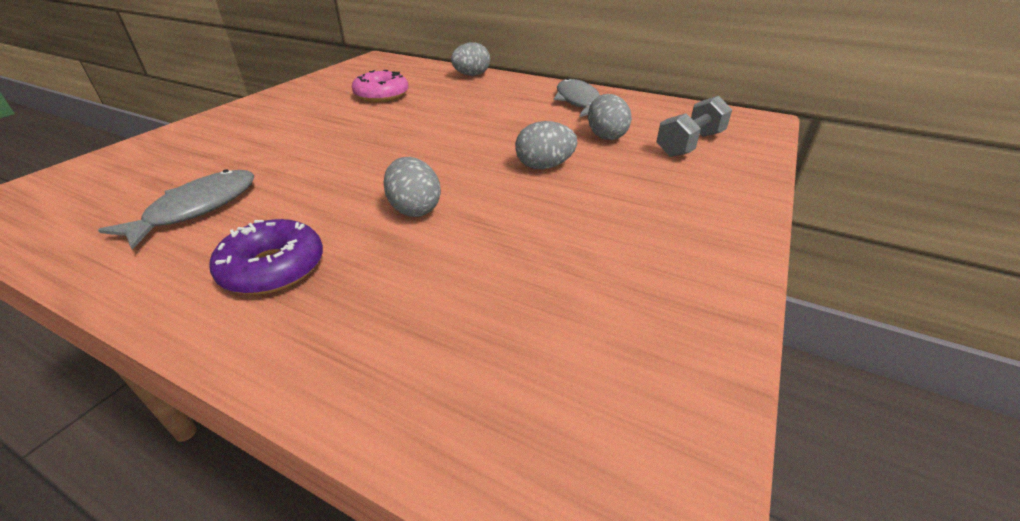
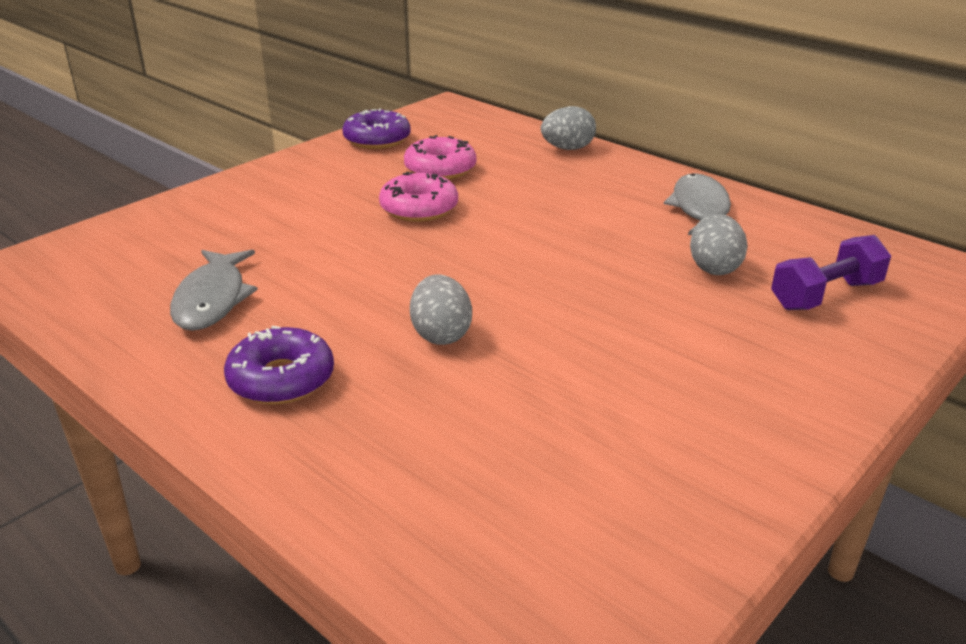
camera: 15 degrees right, 5 degrees down
(197, 208) = (212, 299): grey fish -> grey fish turned 135 degrees clockwise
(328, 81) = (377, 139): none -> purple donut
(372, 121) = (419, 208): none -> pink donut
(544, 166) = (613, 301): grey egg -> none
(690, 144) = (825, 295): grey dumbbell -> purple dumbbell

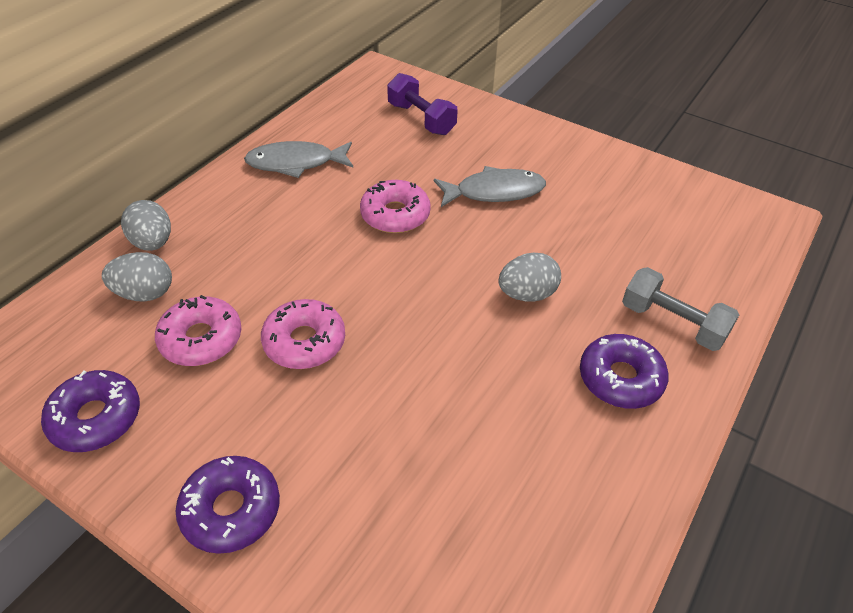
camera: 100 degrees left, 15 degrees up
(212, 299) = (523, 470): grey fish -> grey fish (494, 192)
(268, 181) = (231, 510): none -> purple donut
(346, 445) = (672, 323): none -> grey dumbbell
(601, 262) = (395, 215): none -> pink donut
(714, 267) = (393, 161): grey egg -> grey egg (145, 293)

